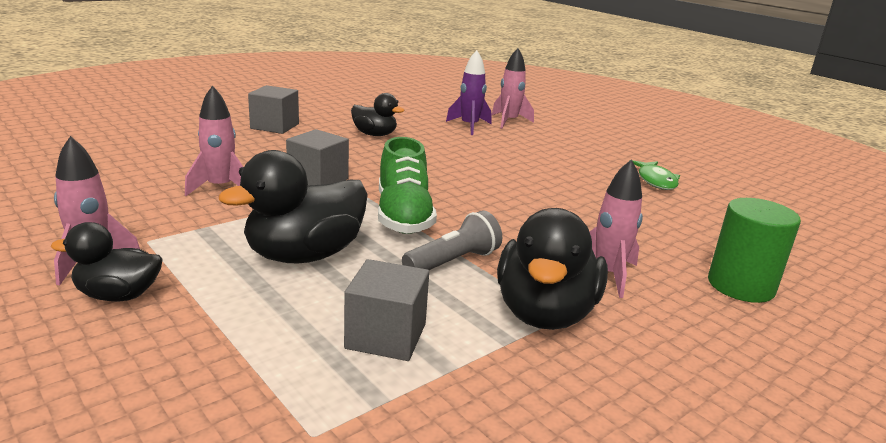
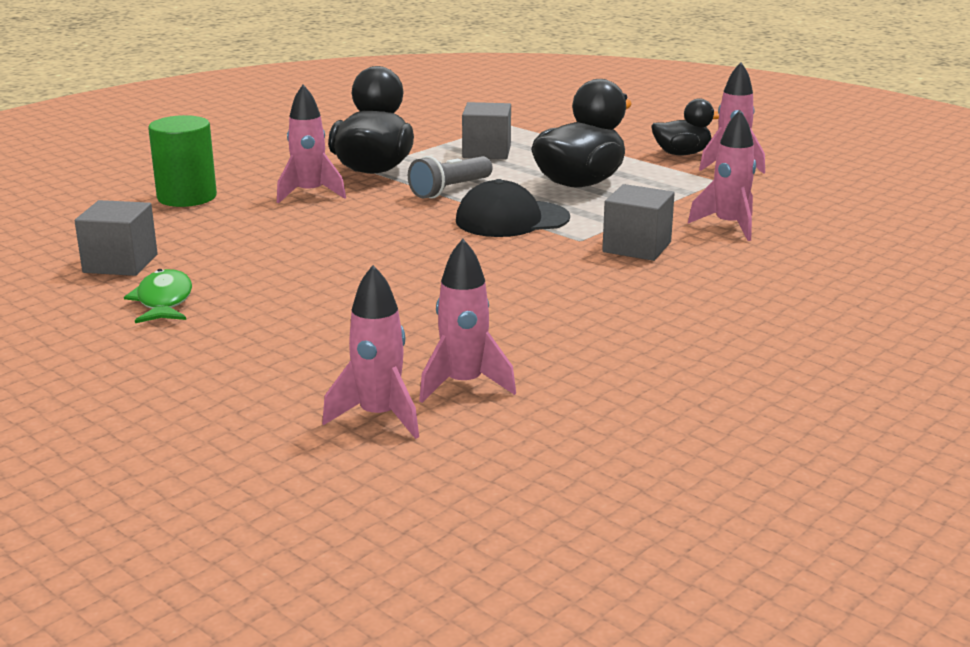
camera: 175 degrees right, 0 degrees up
(275, 126) = (802, 328): grey cube -> grey cube (120, 263)
(374, 135) = (626, 333): black duck -> none
(403, 216) = (512, 219): green shoe -> black cap
(469, 126) = (464, 384): purple rocket -> pink rocket

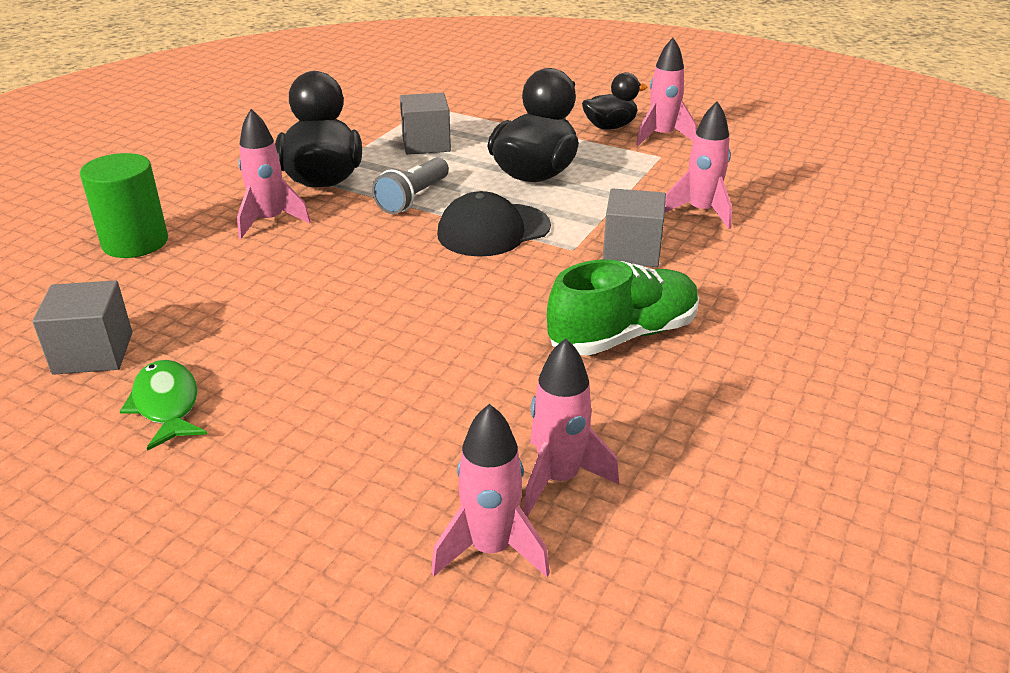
camera: 15 degrees left, 10 degrees up
(586, 303) = (623, 335): none -> green shoe

